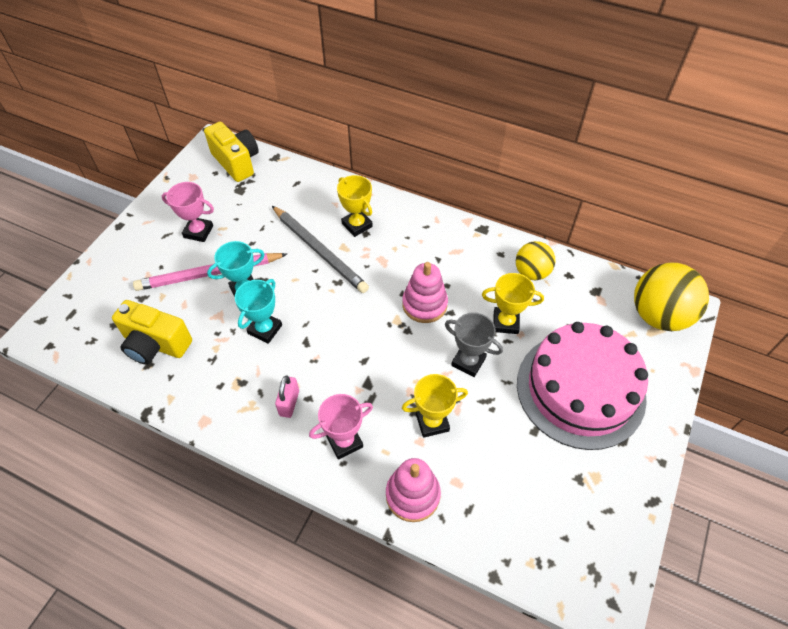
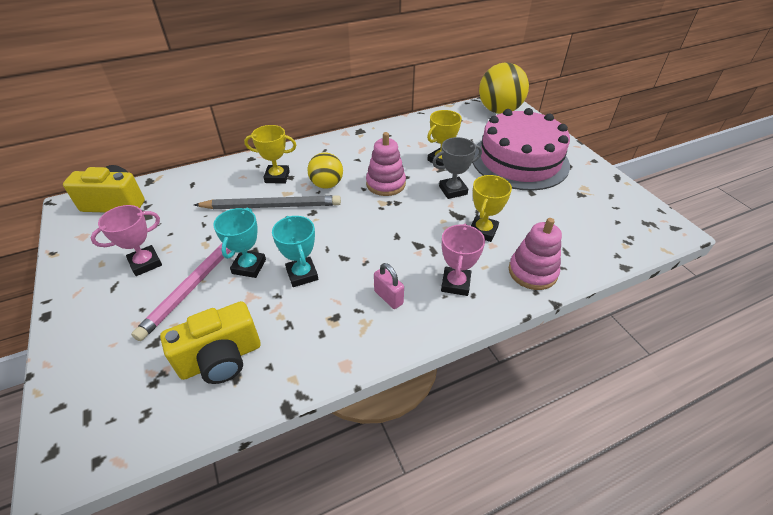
camera: 50 degrees left, 10 degrees down
(531, 272) = (417, 132): yellow ball -> yellow ball (327, 185)

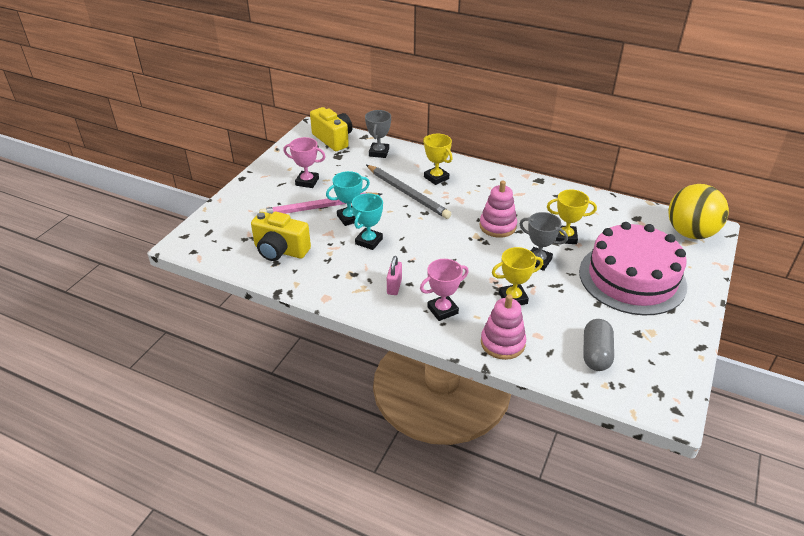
camera: 50 degrees right, 5 degrees down
(187, 187) = (379, 152): none -> grey trophy
(327, 185) = (459, 202): yellow ball -> none
(587, 228) = (596, 354): none -> grey capsule

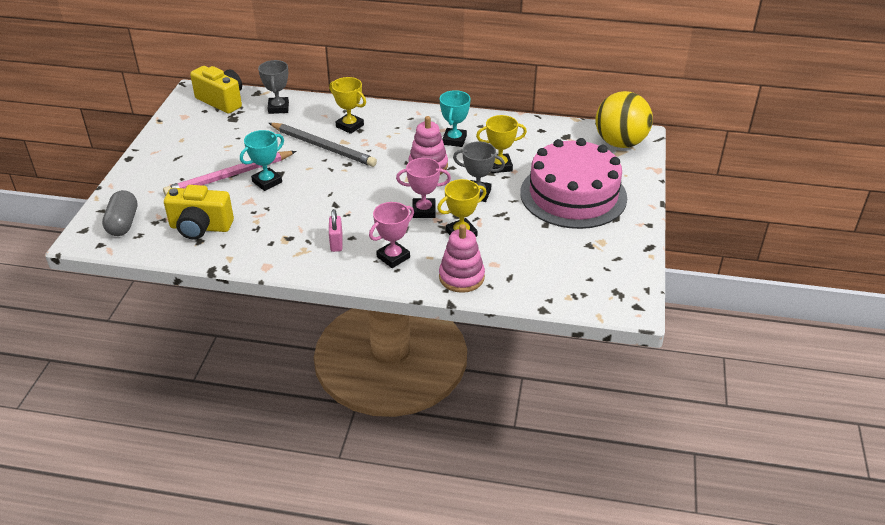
camera: 15 degrees left, 0 degrees up
(307, 182) = (206, 151): pink trophy -> pink trophy (424, 211)
(369, 241) = (295, 202): turquoise trophy -> turquoise trophy (454, 140)
(596, 354) = (553, 271): grey capsule -> grey capsule (123, 223)

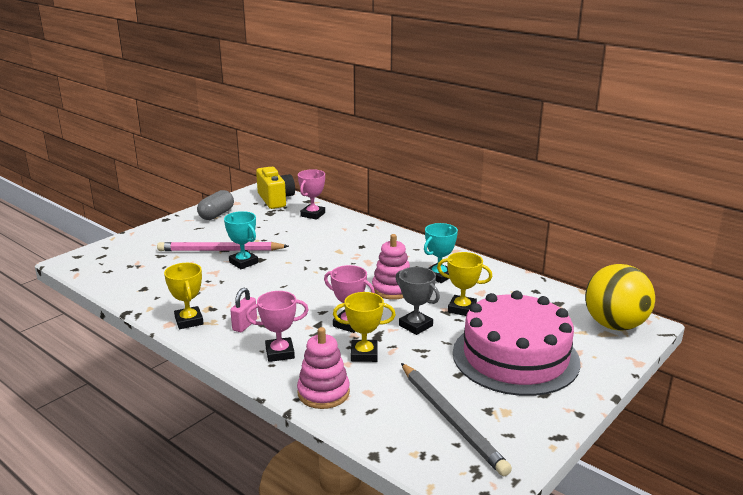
camera: 30 degrees right, 15 degrees down
(123, 223) = (107, 260): grey capsule -> grey capsule (216, 215)
(200, 228) = (156, 279): yellow camera -> none
(267, 182) = (243, 262): turquoise trophy -> turquoise trophy turned 60 degrees clockwise
(278, 108) = (313, 214): grey trophy -> pink trophy
(323, 147) = (317, 250): grey pencil -> grey pencil (451, 419)
(350, 126) = (356, 241): yellow trophy -> yellow trophy (189, 321)

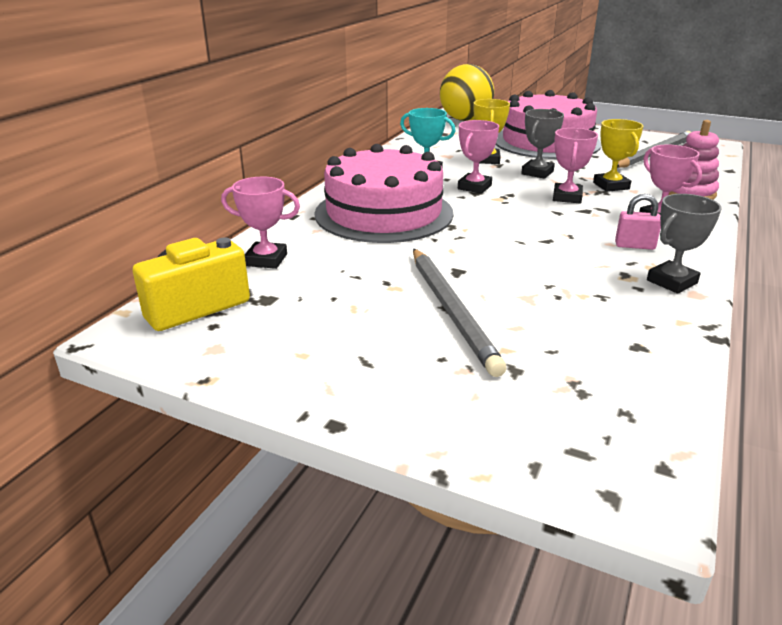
camera: 105 degrees left, 5 degrees up
(189, 321) = (672, 282): yellow trophy -> grey trophy
(216, 215) = (290, 356): grey capsule -> none
(220, 250) = (452, 310): pink pencil -> grey pencil
(243, 262) = (479, 281): turquoise trophy -> none
(359, 250) = (384, 213): none -> pink cake
(392, 289) = (474, 187): pink stacking toy -> pink trophy

